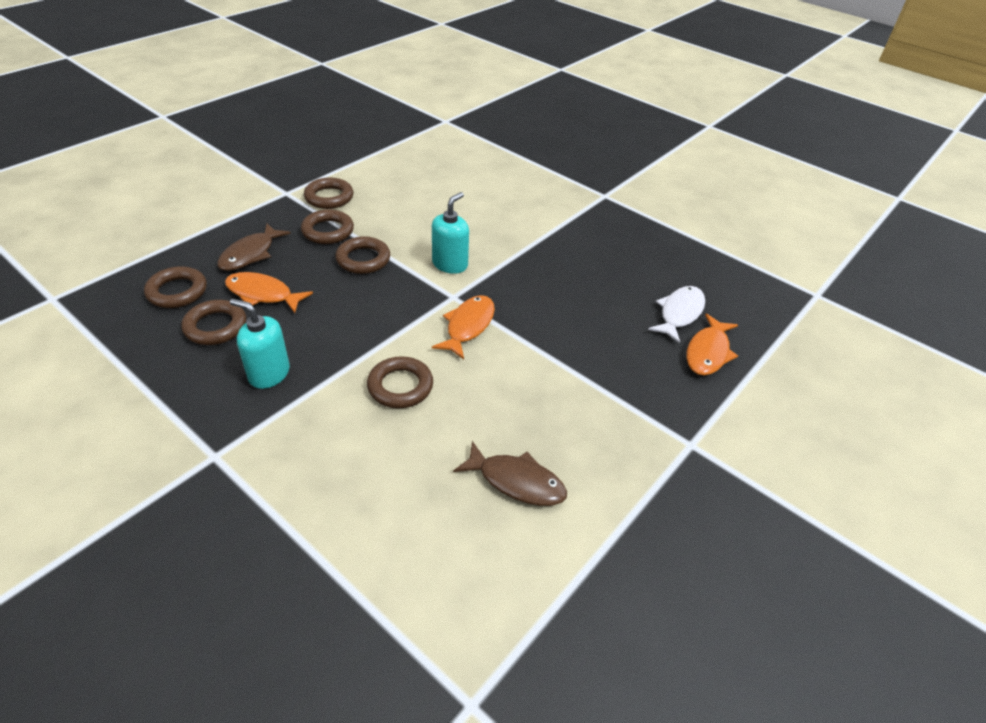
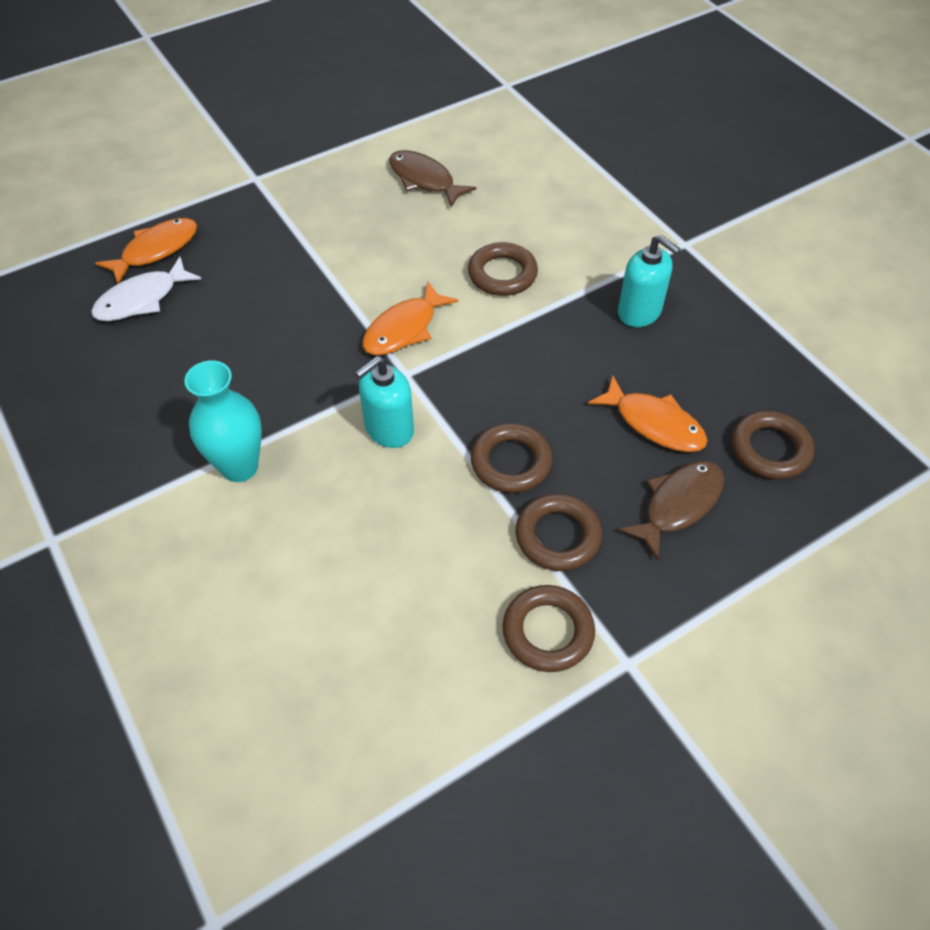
camera: 160 degrees left, 10 degrees up
(215, 326) = (708, 383): brown ring -> none
(531, 234) = (239, 467): none -> turquoise vase

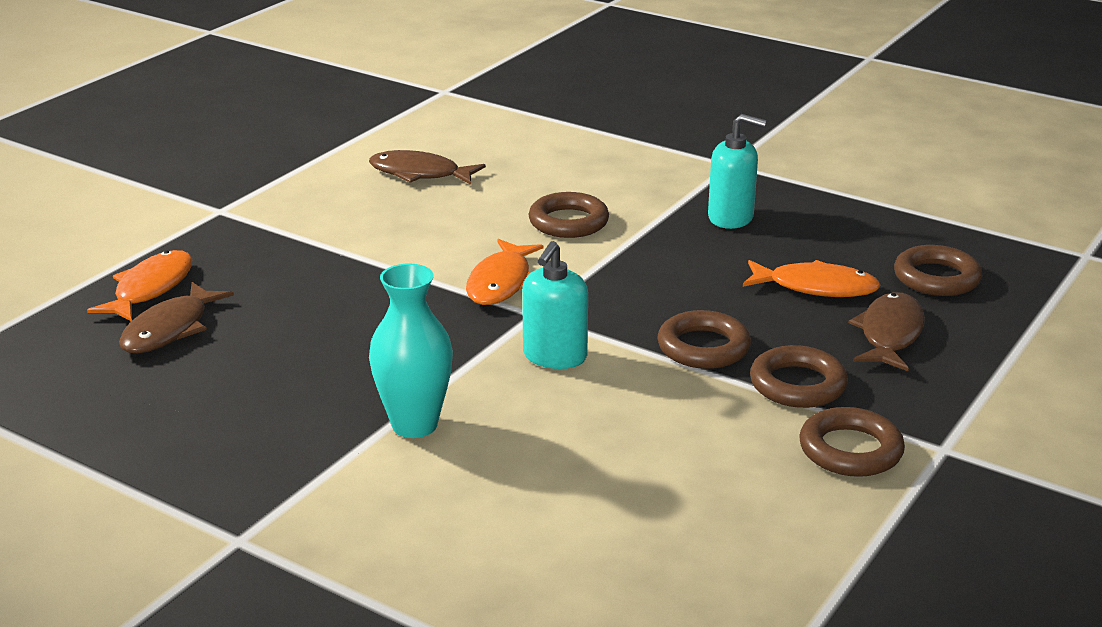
camera: 25 degrees left, 25 degrees down
(142, 299) = (170, 329): white fish -> brown fish

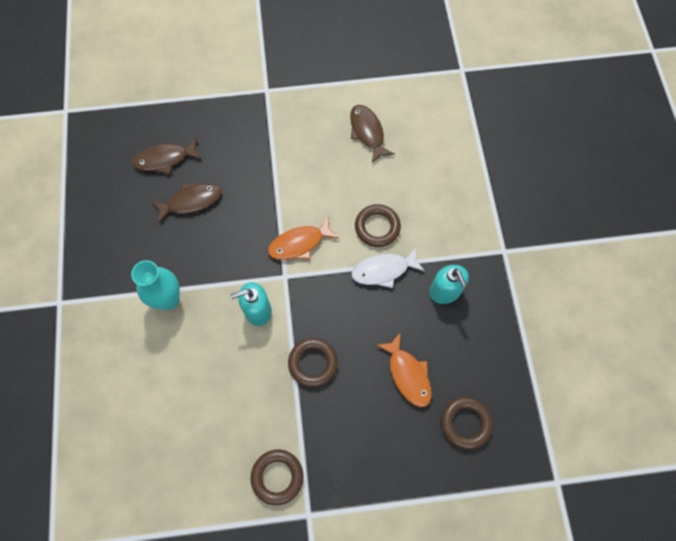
camera: 50 degrees right, 40 degrees up
(150, 289) = (187, 125): orange fish -> none
(638, 243) = (383, 270): none -> white fish
(797, 384) = (313, 422): brown ring -> none
(890, 334) = (390, 434): brown fish -> brown fish (191, 201)

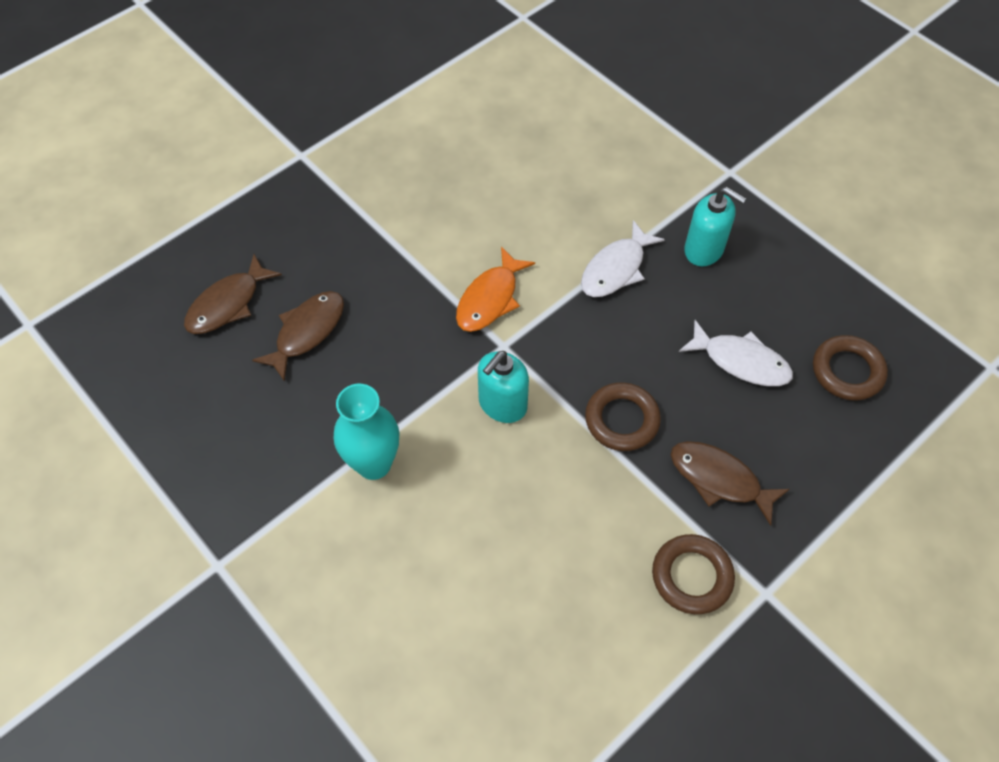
camera: 35 degrees left, 10 degrees down
(367, 132) = (469, 135): brown fish -> brown fish (719, 479)
(377, 227) = (568, 228): brown ring -> none
(407, 374) = (741, 361): orange fish -> white fish

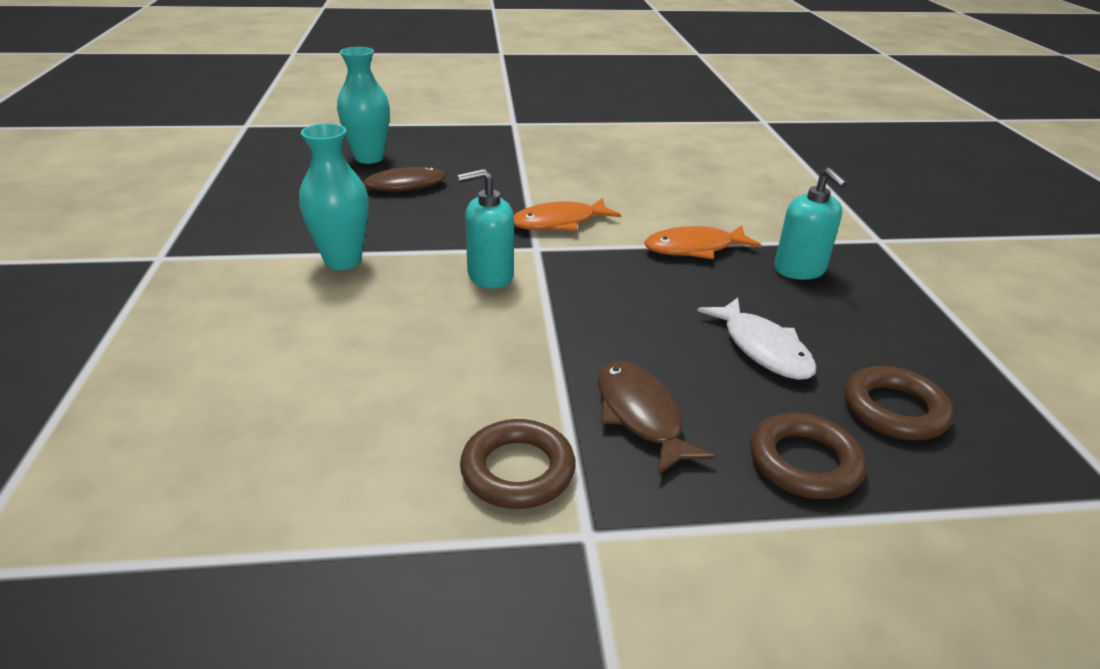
camera: 35 degrees right, 25 degrees down
(228, 304) = (369, 158): brown fish -> turquoise vase
(615, 269) = (694, 248): white fish -> orange fish
(622, 420) = (586, 330): brown ring -> brown ring (804, 462)

